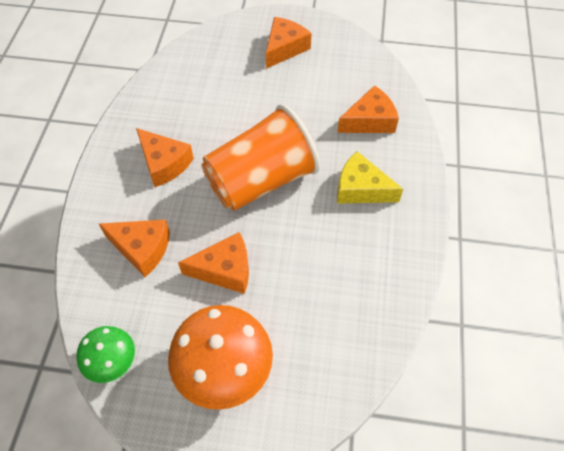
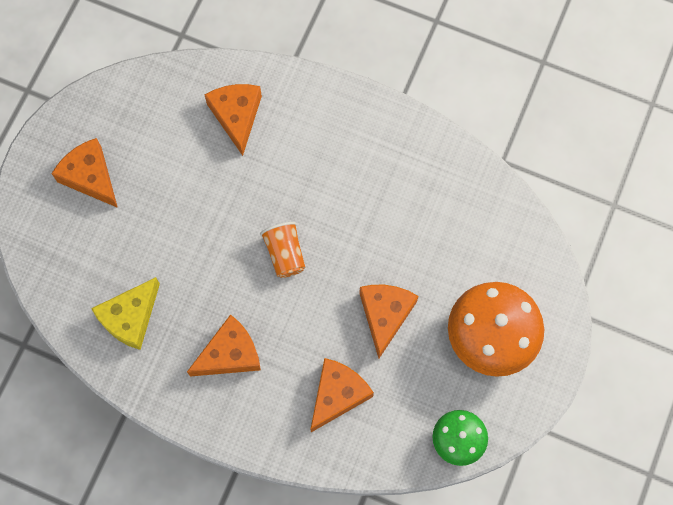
camera: 75 degrees left, 15 degrees up
(260, 181) = (285, 254): orange cup -> orange cup, size x0.45
(361, 189) = (325, 155): yellow cheese -> yellow cheese (130, 318)

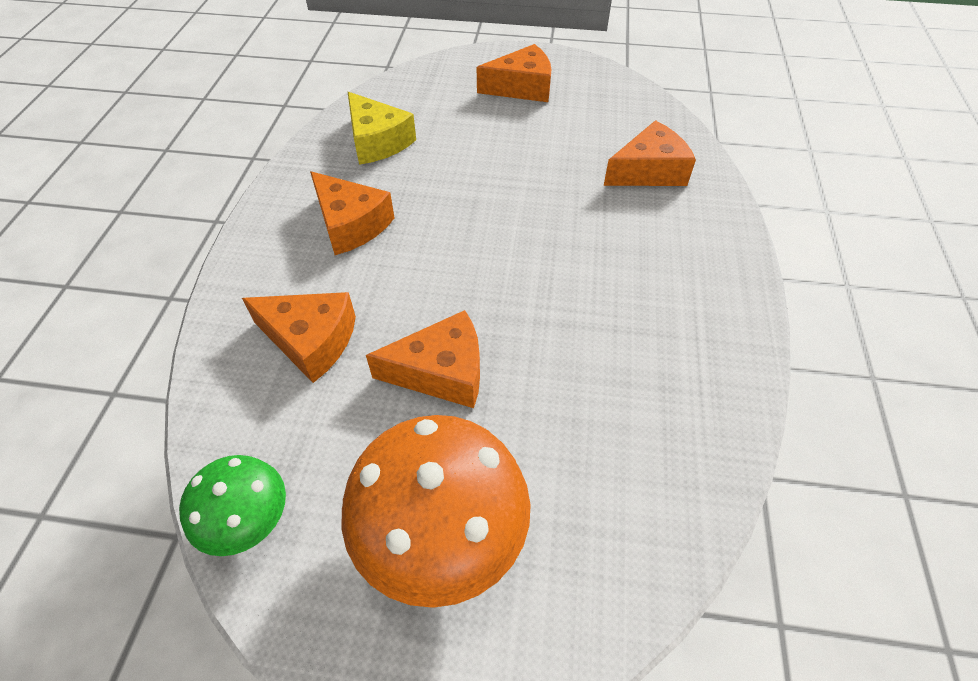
camera: 75 degrees right, 20 degrees down
(90, 177) = (522, 87): orange cheese -> orange cheese turned 45 degrees clockwise
(130, 318) = (377, 141): yellow cheese -> yellow cheese turned 150 degrees counterclockwise
(285, 254) = (494, 247): orange cup -> none

